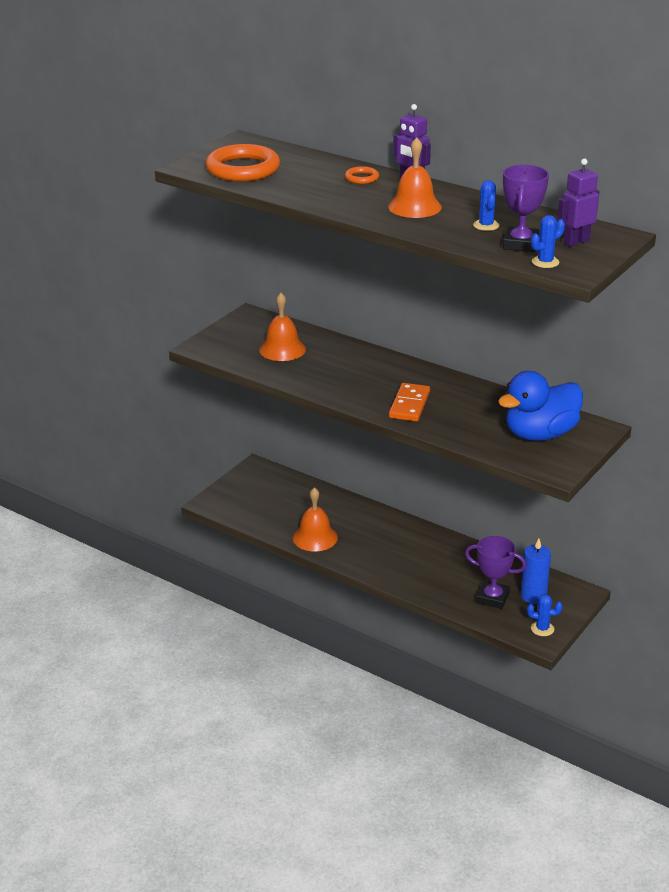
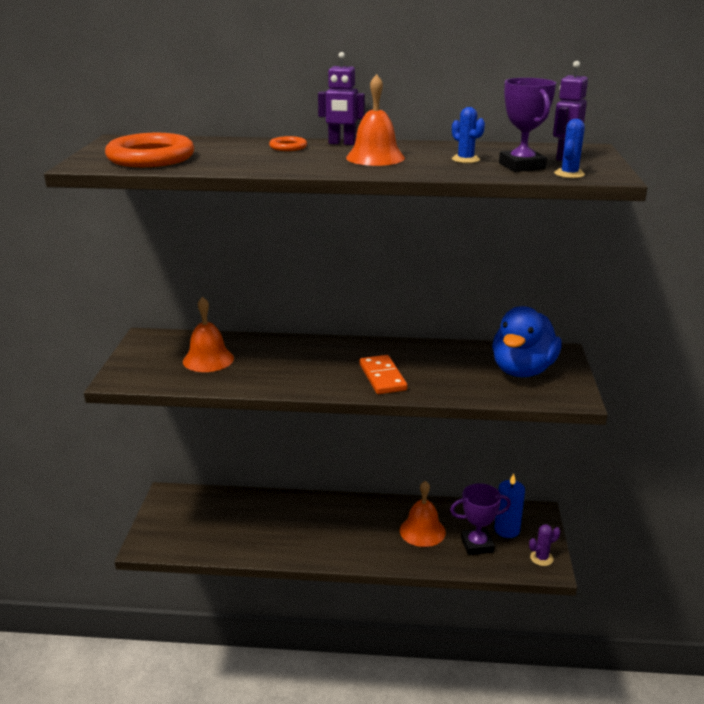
camera: 30 degrees left, 5 degrees down
(315, 537) = (274, 545): orange bell -> orange bell (422, 531)
(542, 629) = (541, 558): blue cactus -> purple cactus

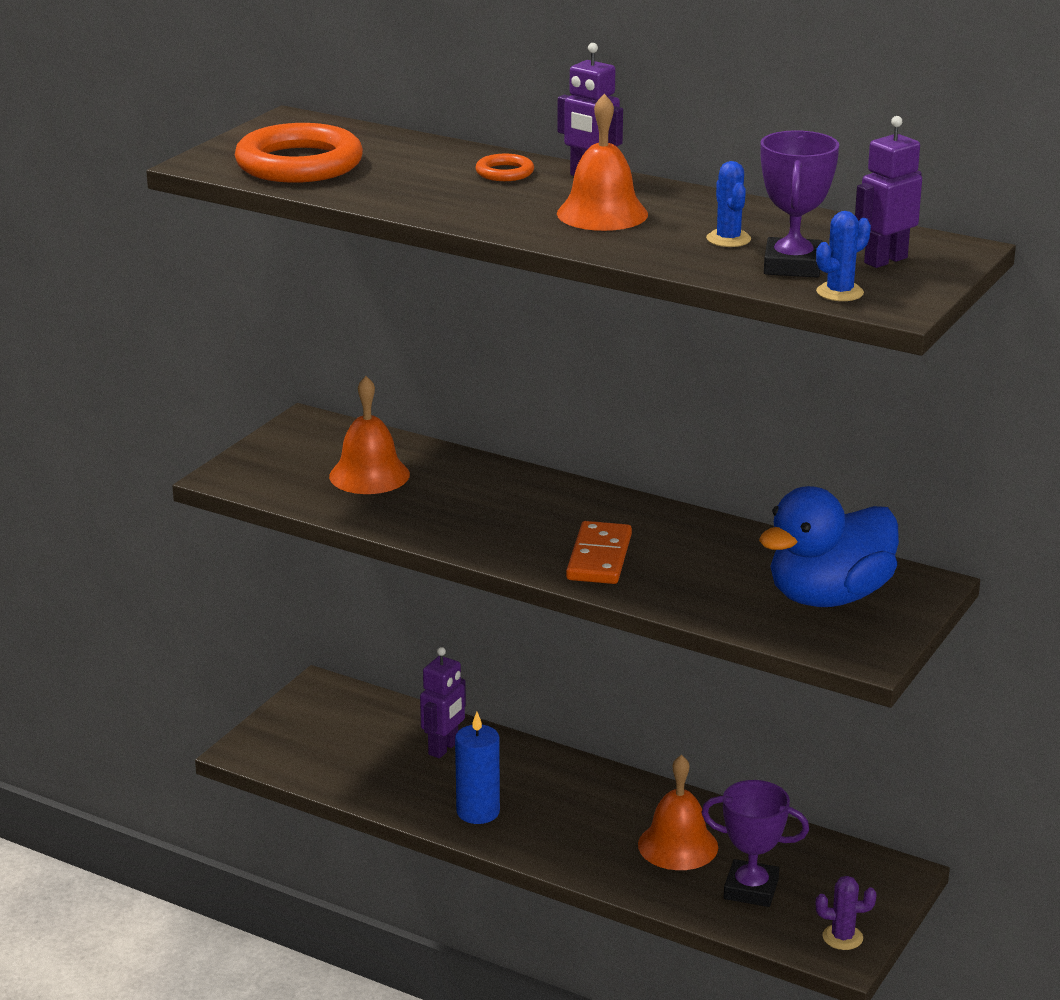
camera: 25 degrees right, 0 degrees up
(260, 511) = (444, 748): none -> purple robot
(507, 530) = (820, 882): blue candle -> blue candle (478, 812)

